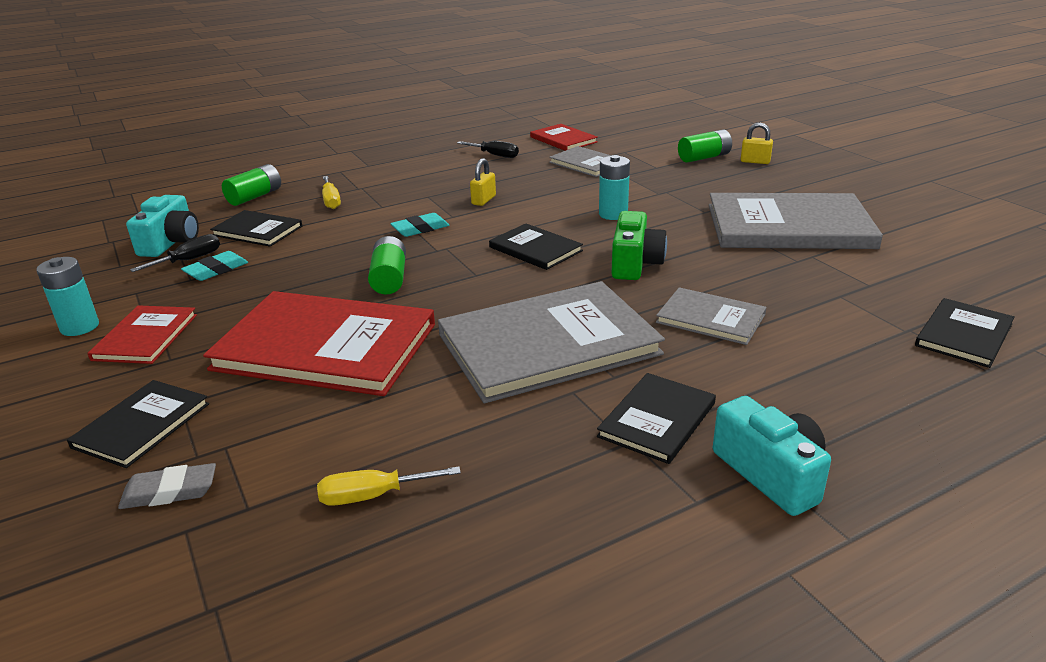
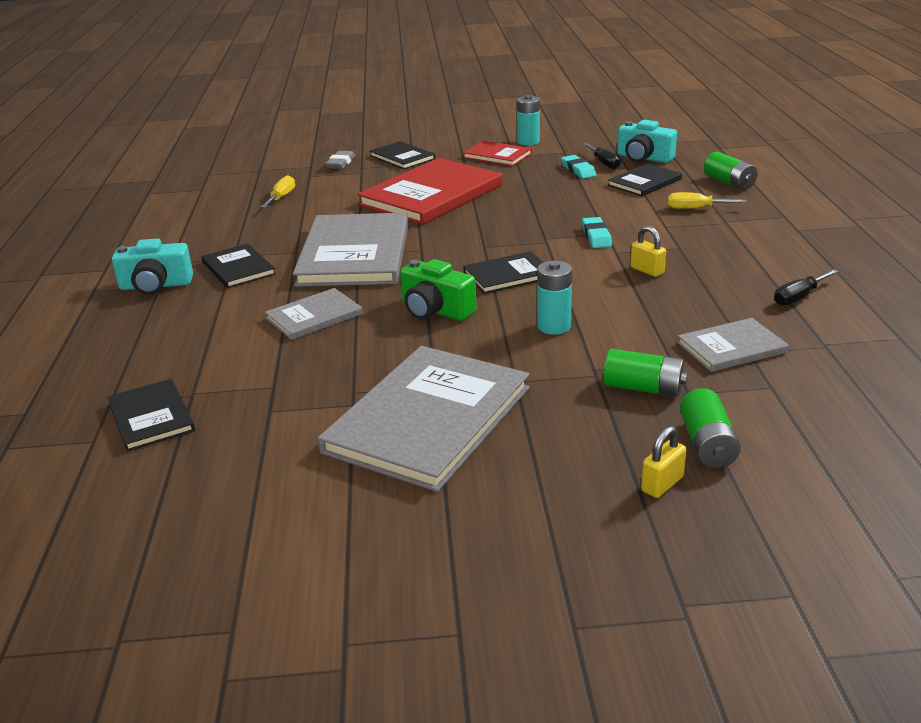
camera: 115 degrees right, 0 degrees up
(389, 279) = (508, 218): green battery -> green battery (643, 388)
(563, 139) = (850, 353): red book -> none

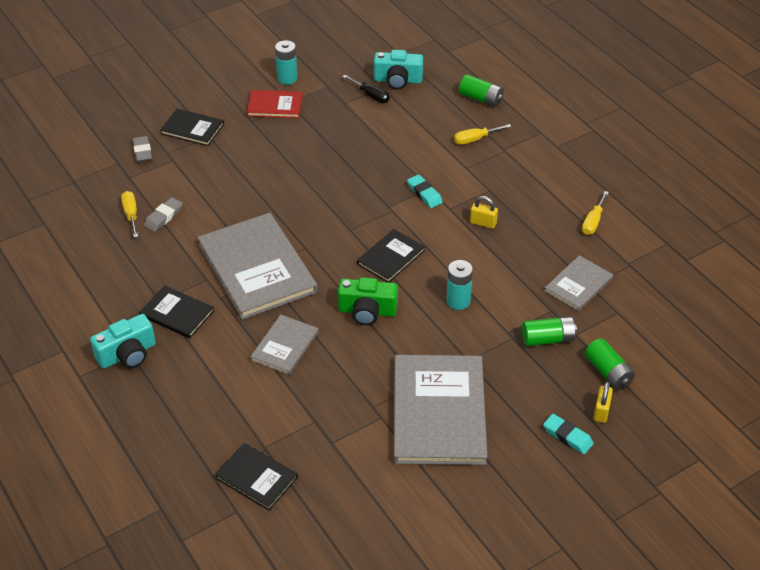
camera: 30 degrees left, 15 degrees up
(308, 204) = (163, 217): none -> grey eraser
(431, 195) = (260, 176): red book -> none
(578, 170) = (356, 111): turquoise eraser -> turquoise eraser (567, 436)
(644, 182) = (418, 114): black book -> none
(798, 297) = (593, 222): black screwdriver -> yellow screwdriver

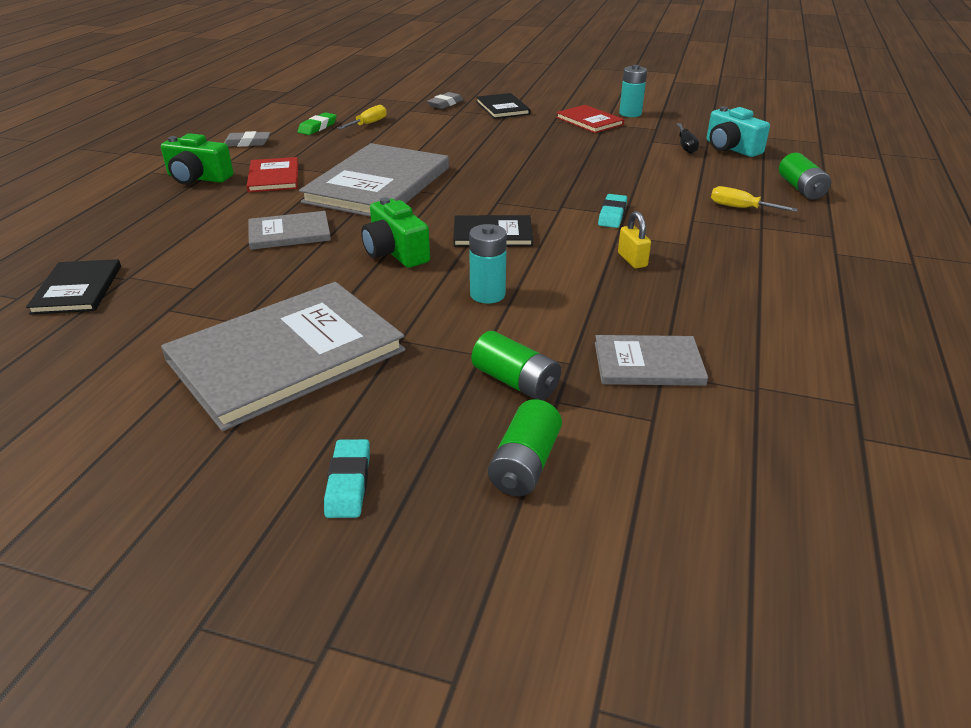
camera: 50 degrees right, 10 degrees down
(101, 245) = (317, 127): none -> green eraser
(127, 354) = (198, 178): turquoise camera -> green camera
(163, 217) = (384, 134): grey eraser -> grey eraser (247, 143)
(177, 313) = (274, 177): black book -> red book
(593, 222) = (773, 327): yellow screwdriver -> none
(601, 411) = (436, 494): yellow padlock -> none

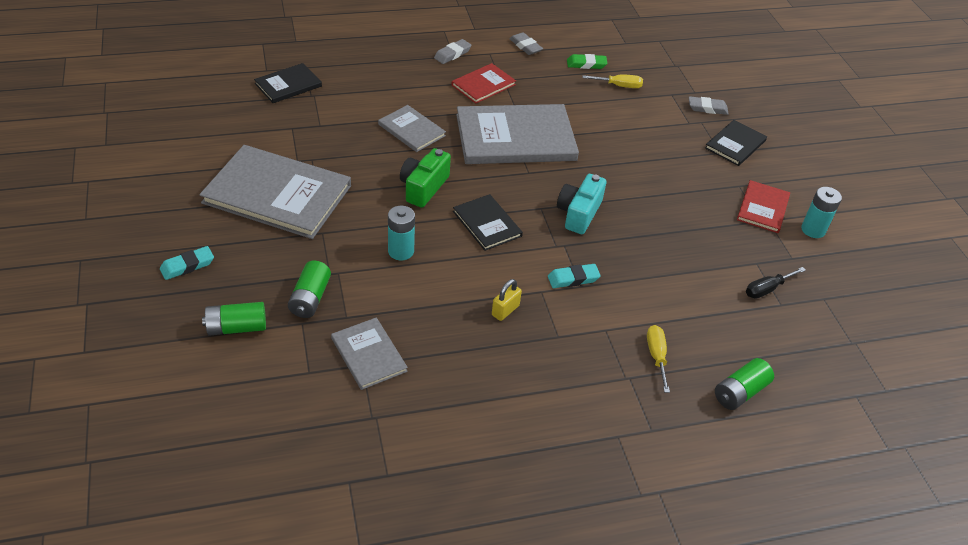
camera: 55 degrees right, 10 degrees up
(198, 178) = (452, 54): green camera -> grey eraser
(731, 148) = (794, 323): turquoise camera -> turquoise camera (579, 213)

